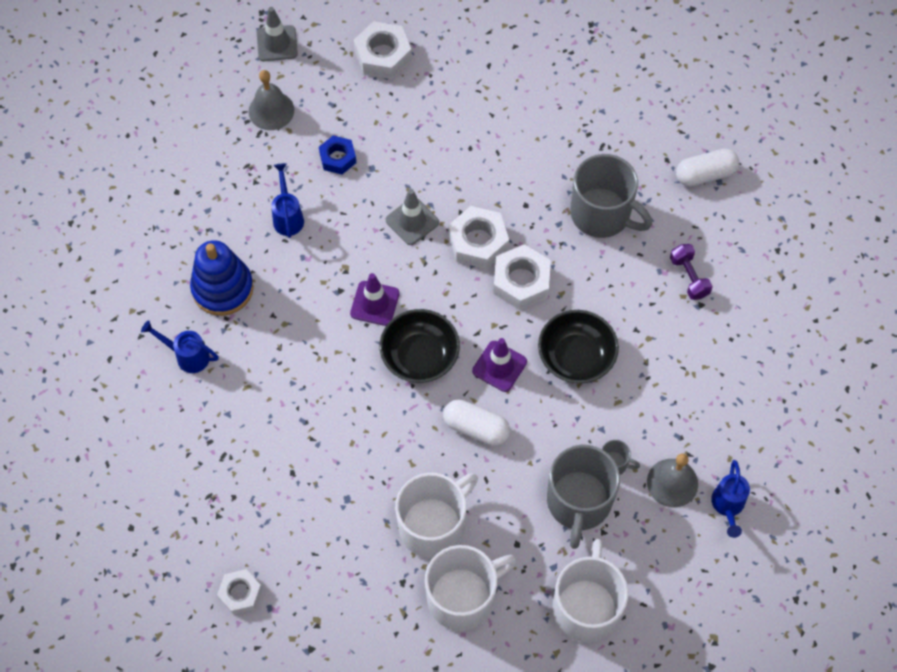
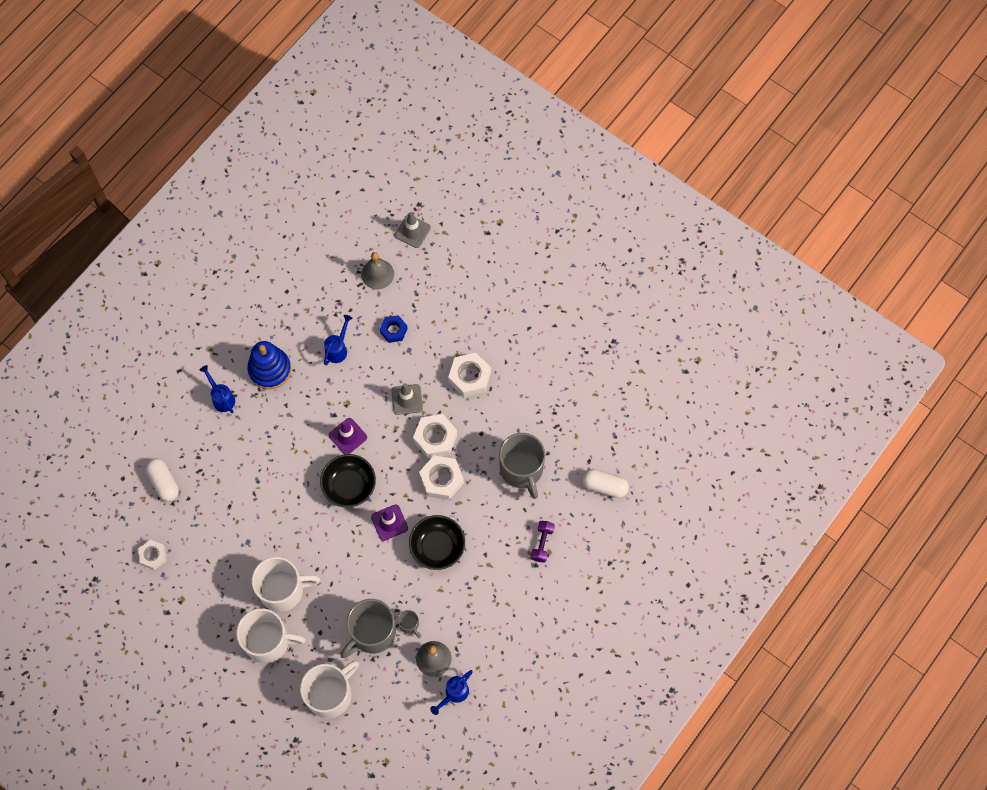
camera: 35 degrees right, 5 degrees up
(383, 56) = (469, 280): white nut -> white nut (469, 377)
(476, 428) = (348, 550): white capsule -> white capsule (164, 482)

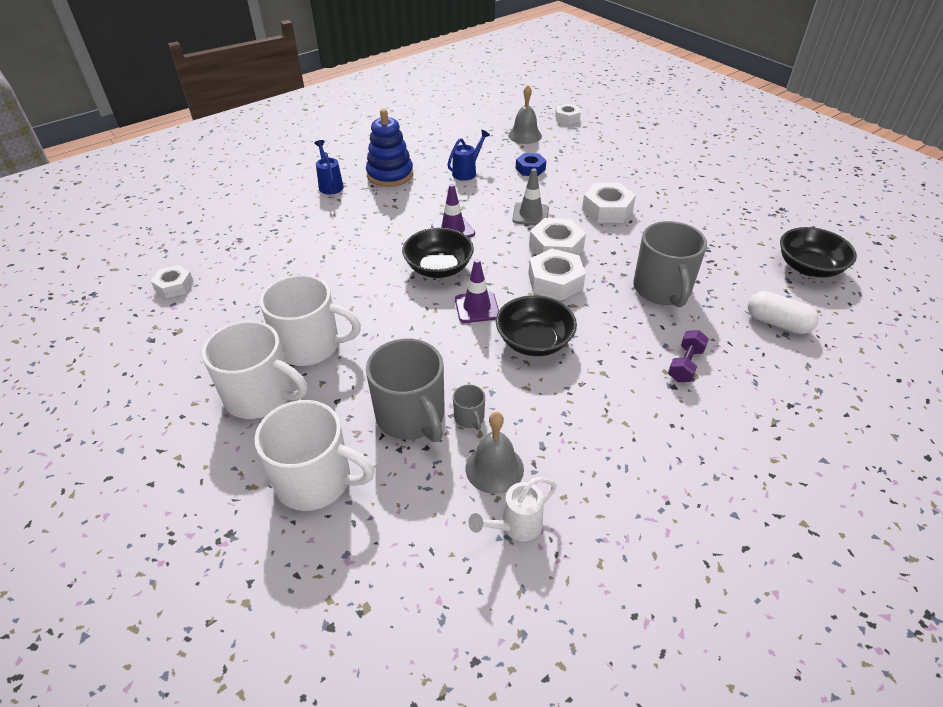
camera: 15 degrees right, 25 degrees down
(164, 482) = (230, 232): white capsule -> none
(330, 694) = (315, 480): white mug -> white mug turned 45 degrees clockwise
(372, 633) = (411, 416): grey mug -> grey mug turned 90 degrees counterclockwise
(412, 231) = (567, 118): grey traffic cone -> white nut
(453, 694) = (515, 526): blue watering can -> white watering can
(630, 416) = (809, 267): none -> black bowl

